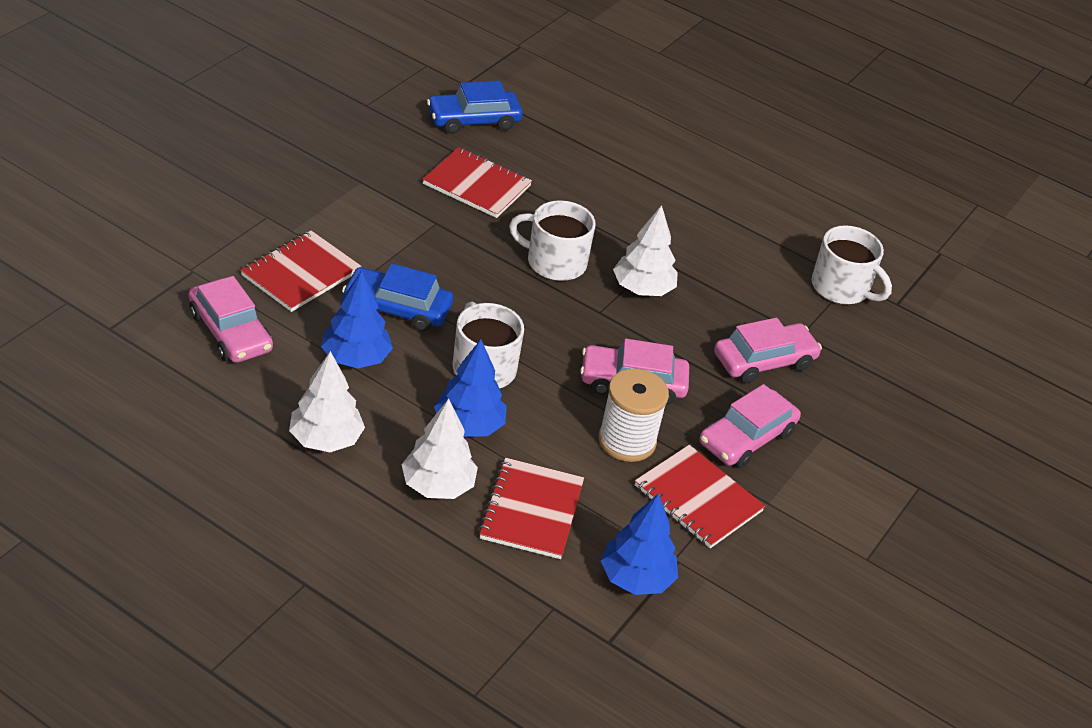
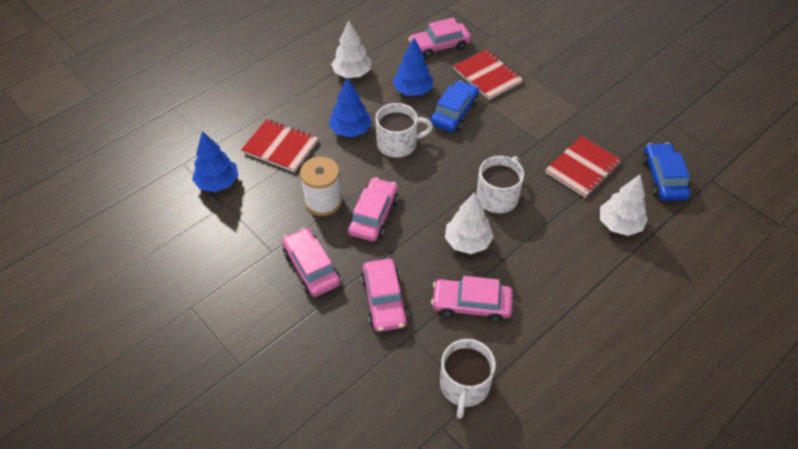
camera: 110 degrees right, 10 degrees up
(437, 486) = (309, 111): white tree -> white tree (619, 224)
(698, 498) = (267, 227): red notebook -> none
(735, 284) = (471, 304): none -> pink car
(841, 288) = (464, 385): white mug -> white mug turned 45 degrees counterclockwise

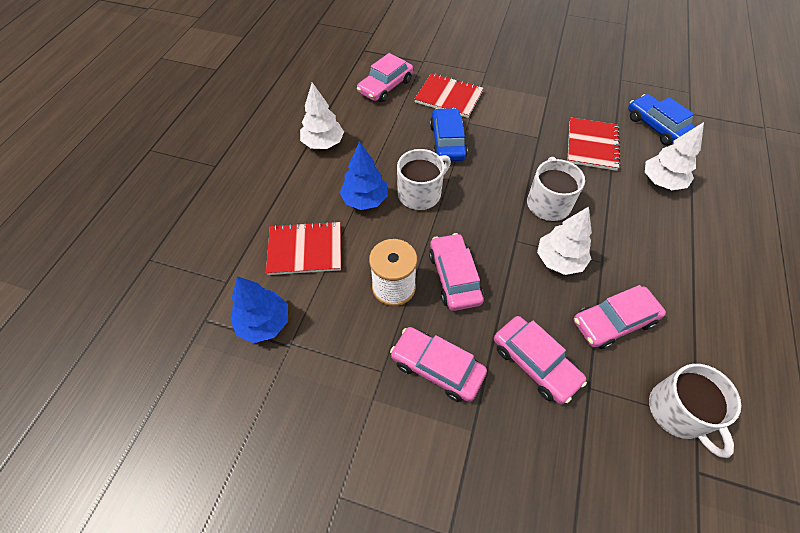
camera: 30 degrees left, 5 degrees up
(413, 91) = (394, 137): blue tree -> none

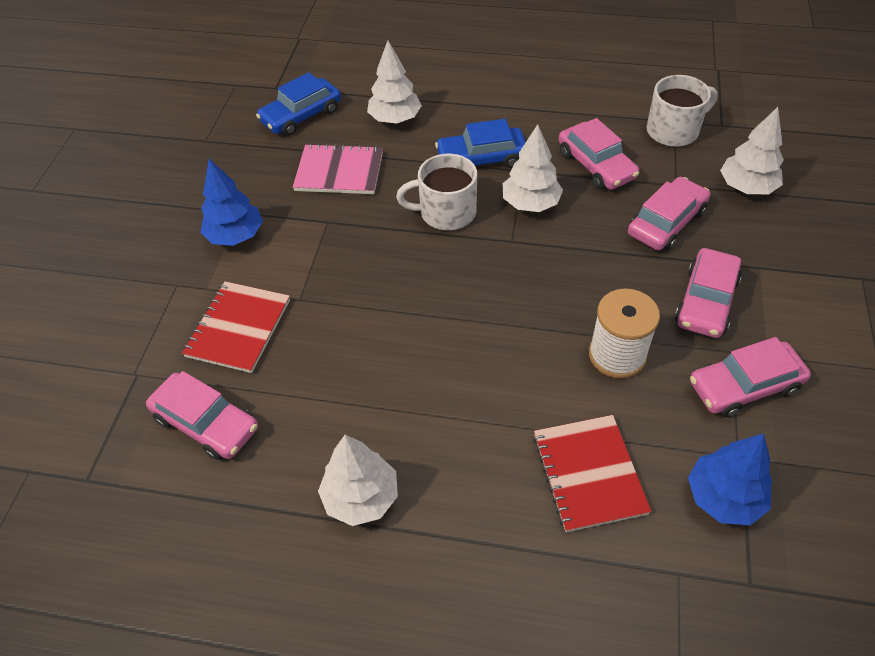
camera: 95 degrees left, 5 degrees down
(365, 200) = (478, 411): blue tree -> blue tree (236, 236)
(420, 193) = (453, 344): white mug -> none
(447, 141) = (343, 321): blue car -> blue car (481, 158)
(454, 277) = (582, 295): pink car -> pink car (744, 386)
(588, 461) = (746, 187): none -> white tree
(592, 145) = (339, 172): red notebook -> pink notebook

